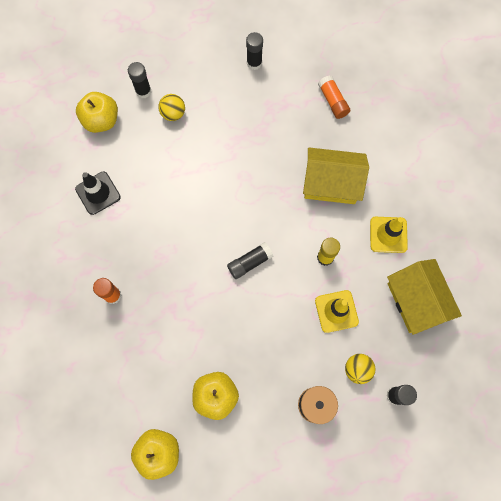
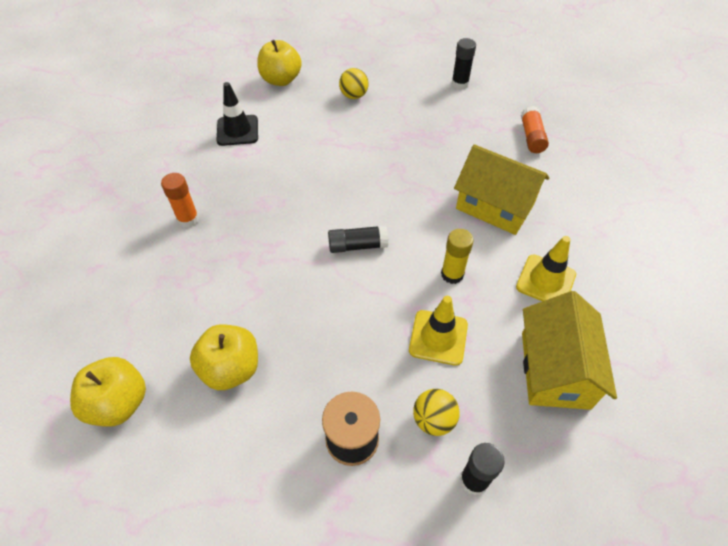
camera: 25 degrees right, 20 degrees down
(143, 91) = (335, 72): black glue stick -> none

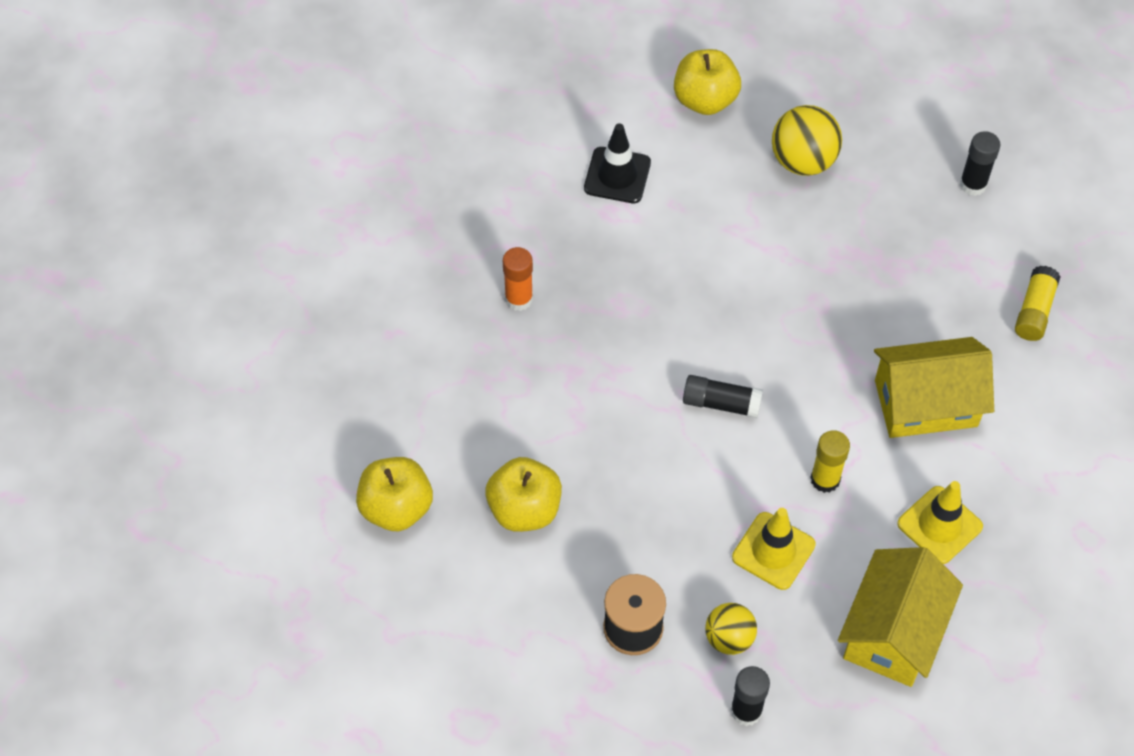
camera: 20 degrees right, 5 degrees up
(354, 96) = (803, 161): yellow ball -> yellow ball, size x1.55
(495, 206) = (926, 403): yellow house -> yellow house turned 60 degrees counterclockwise
(531, 137) = (1034, 311): orange glue stick -> yellow glue stick

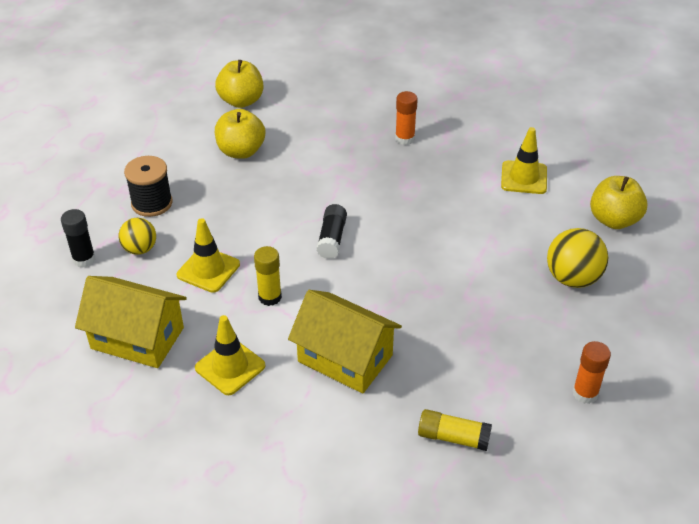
camera: 85 degrees right, 15 degrees down
(617, 175) = (524, 178): black traffic cone -> yellow traffic cone
(926, 403) = (345, 358): yellow house -> yellow house turned 45 degrees counterclockwise
(973, 184) = (585, 393): black glue stick -> orange glue stick

